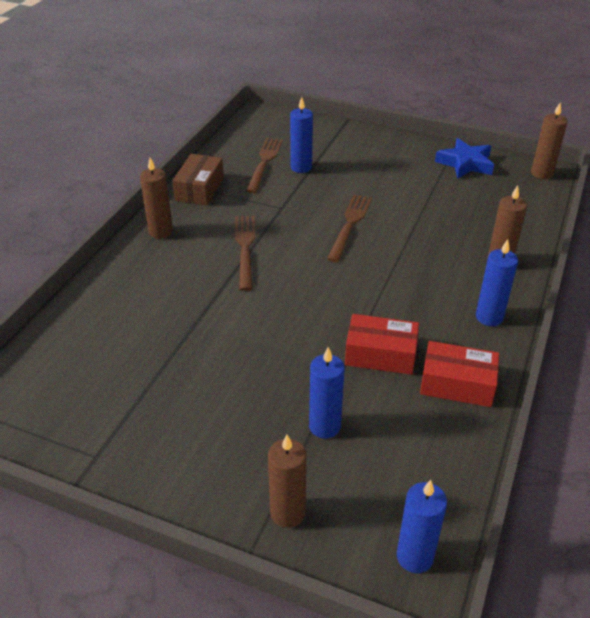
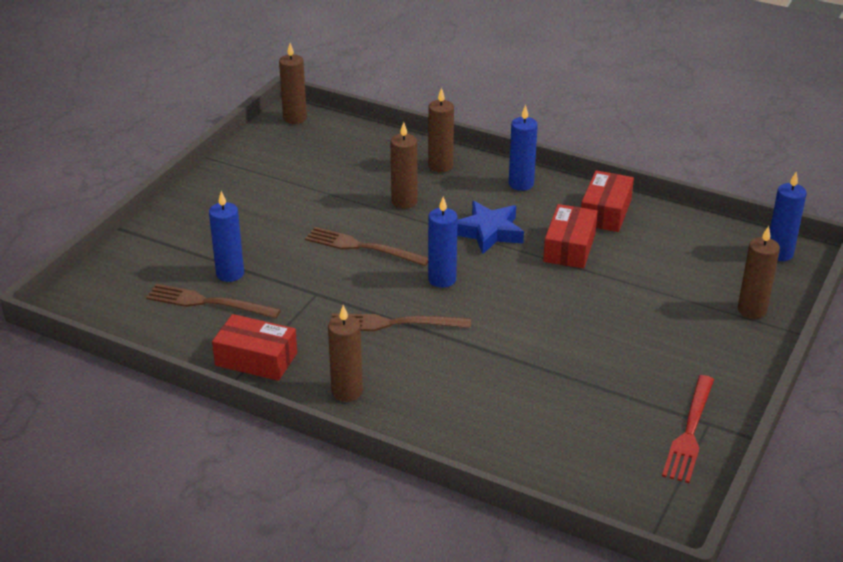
camera: 85 degrees left, 5 degrees down
(85, 440) = (689, 432): none -> red fork
(199, 189) = (256, 359): brown box -> red box
(324, 426) = (659, 285): blue candle -> blue candle (442, 279)
(428, 243) = (404, 201): none -> brown candle
(465, 163) = (260, 159): blue star -> blue star (488, 232)

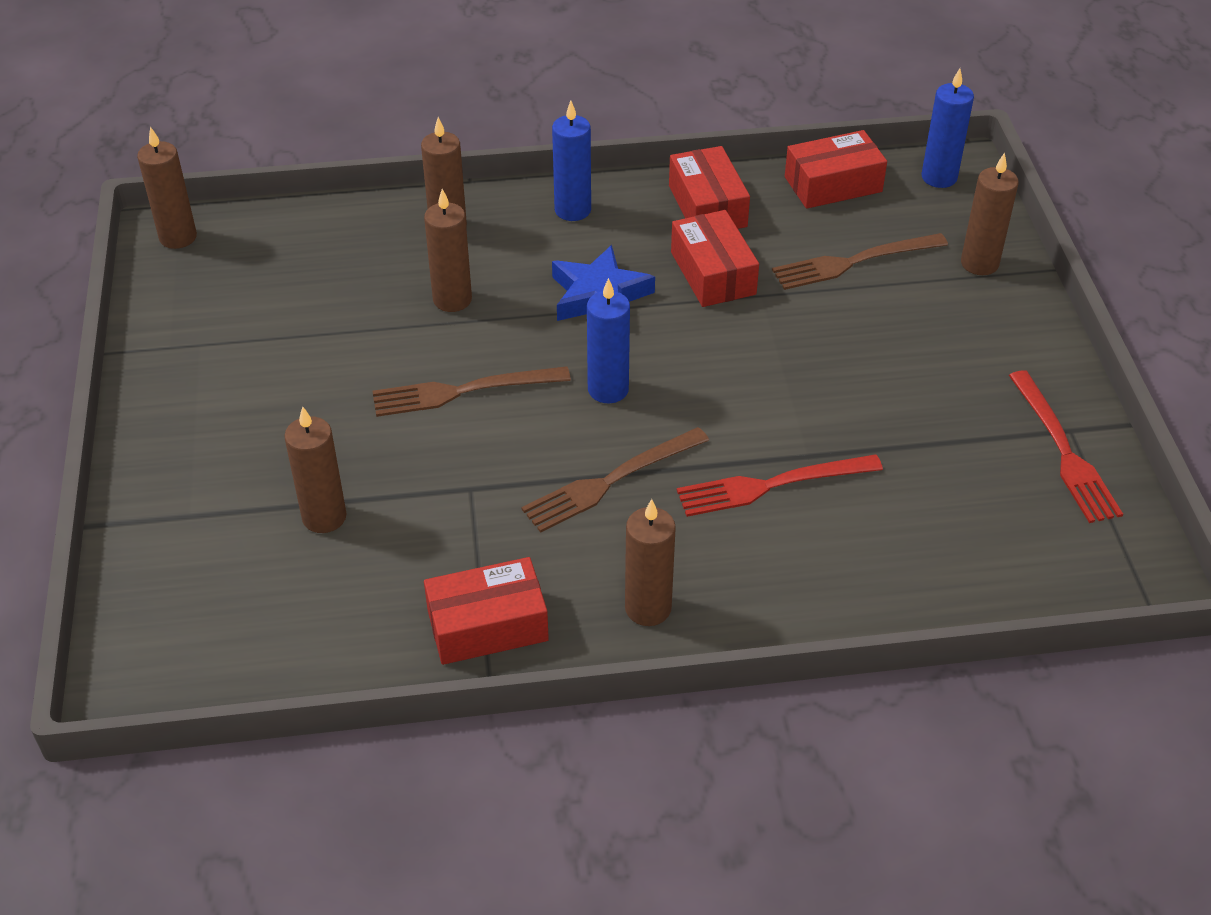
camera: 35 degrees left, 10 degrees up
(208, 302) = (337, 576): brown fork -> brown fork (853, 262)
(230, 274) = (324, 517): blue candle -> brown candle
(483, 366) = (771, 485): none -> red fork
(701, 231) = (833, 184): none -> red box

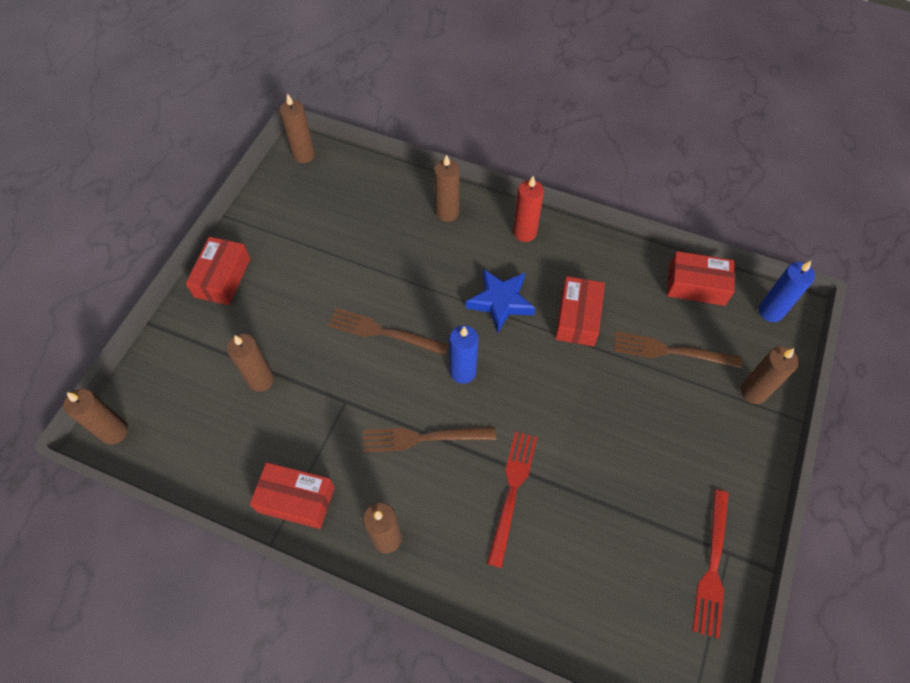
camera: 30 degrees right, 15 degrees up
(452, 299) = (417, 265): brown candle -> brown candle (114, 432)
(572, 210) = (524, 232): blue candle -> red candle
(707, 206) = (606, 266): red box -> red box (222, 278)
(771, 485) = (512, 491): red fork -> red fork turned 90 degrees clockwise

